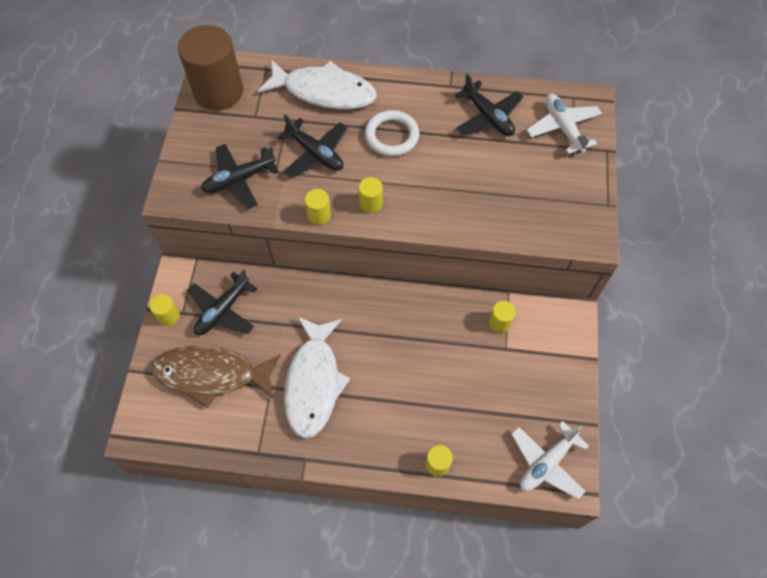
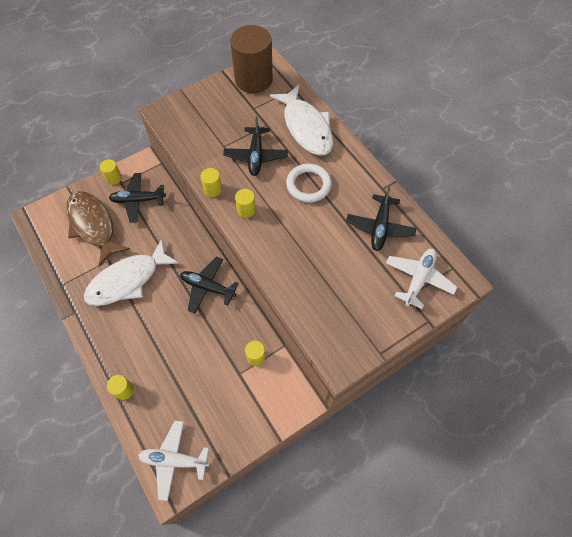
camera: 50 degrees right, 0 degrees up
(239, 180) = (201, 134): black plane -> black plane (208, 287)

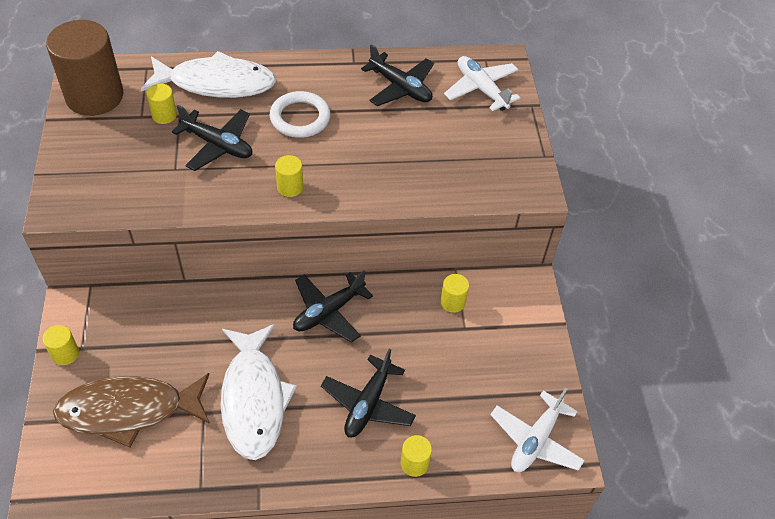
camera: 65 degrees left, 10 degrees down
(138, 200) = (131, 338): black plane -> black plane (368, 404)
(213, 189) = (233, 206): yellow cylinder -> yellow cylinder (164, 115)

